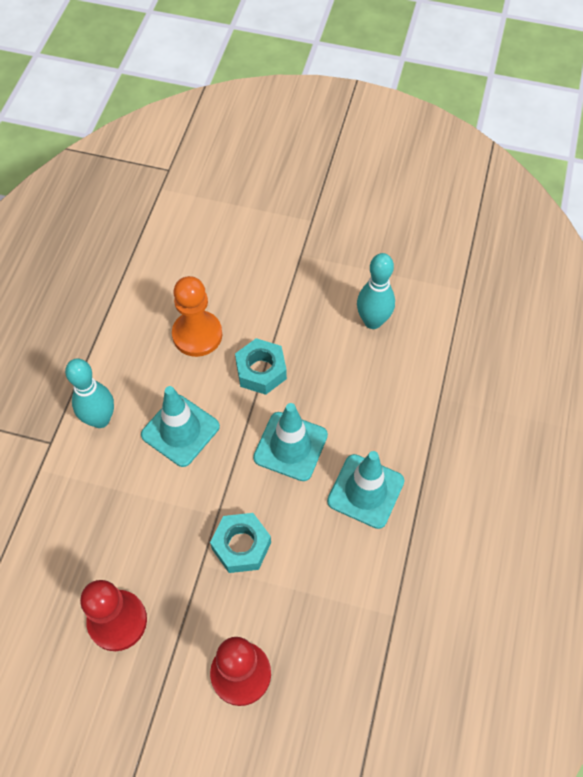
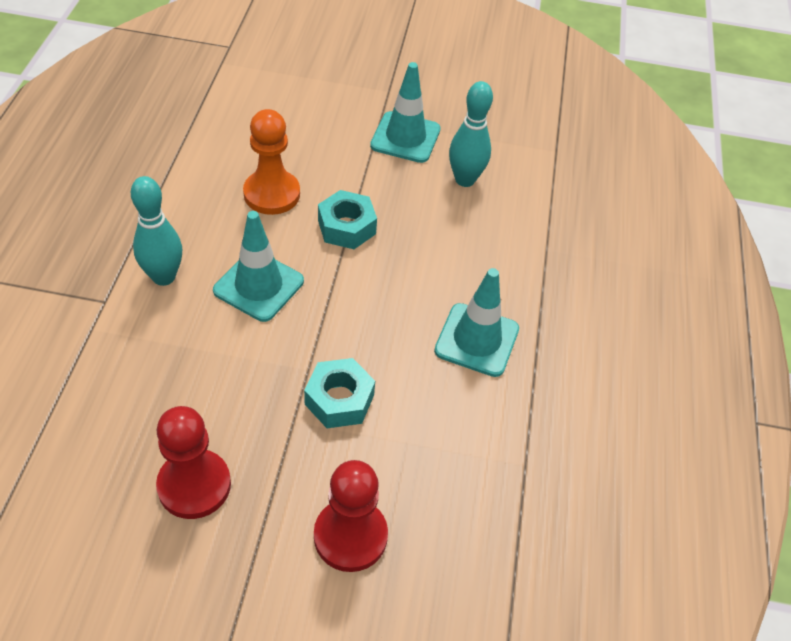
camera: 10 degrees left, 10 degrees down
(290, 446) = (387, 298): turquoise traffic cone -> turquoise traffic cone (405, 137)

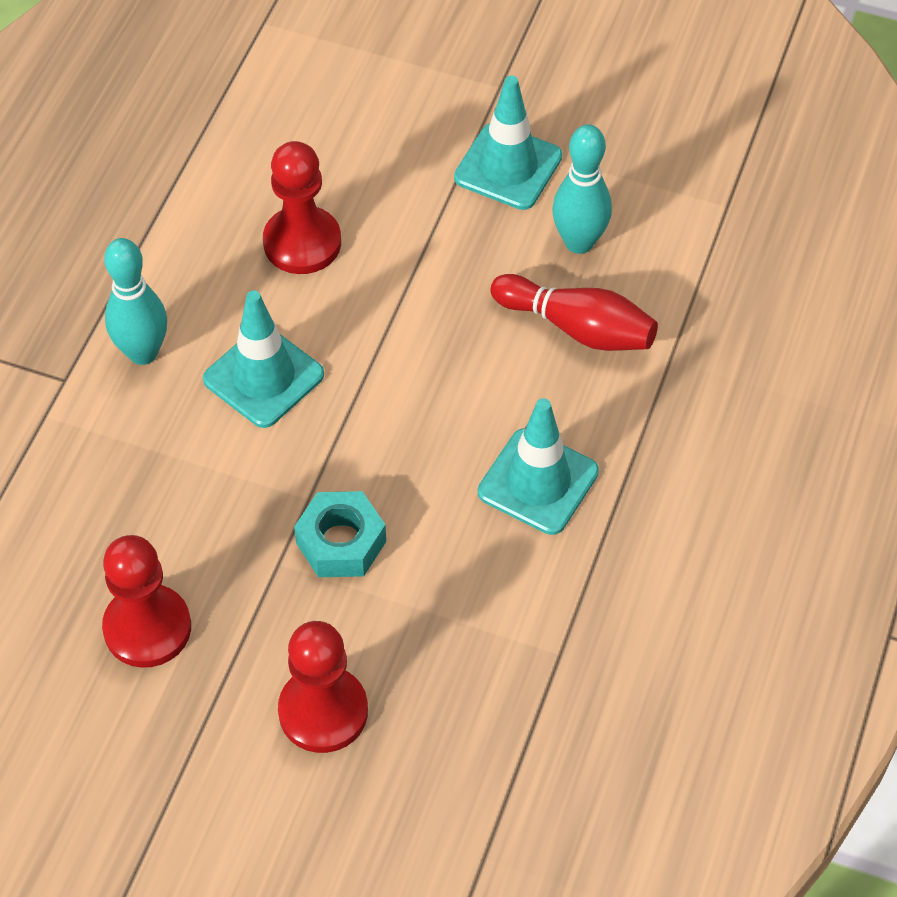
camera: 15 degrees right, 5 degrees up
(272, 194) = (302, 243): orange pawn -> red pawn
(346, 227) = (396, 302): turquoise nut -> none
(478, 234) = (577, 328): none -> red bowling pin

